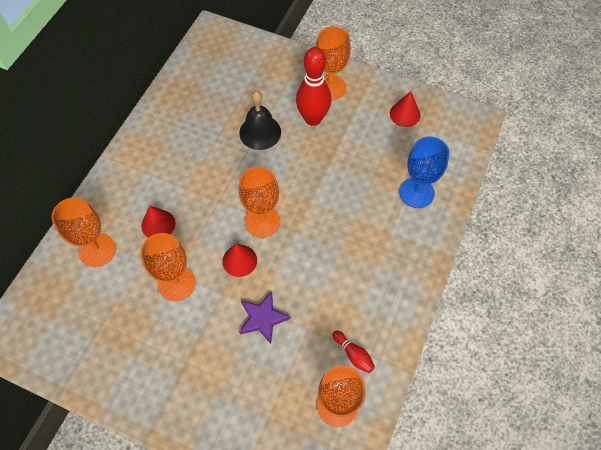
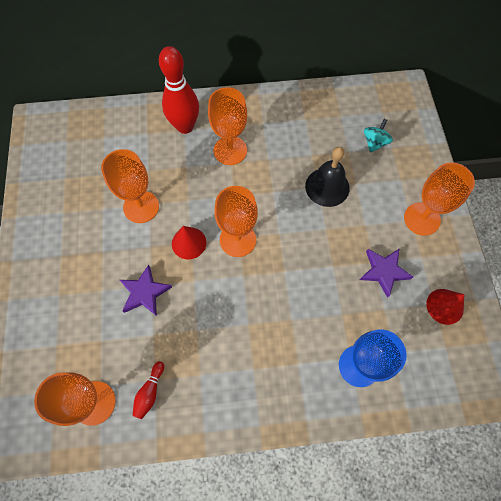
camera: 60 degrees right, 5 degrees up
(97, 250) = (139, 134): orange goblet -> orange goblet (230, 150)
(158, 224) = (186, 162): red cone -> none
(245, 79) = (374, 143): none -> turquoise spinning top
(313, 119) = (374, 223): red bowling pin -> red bowling pin (185, 126)
(355, 135) = (384, 271): none -> purple star

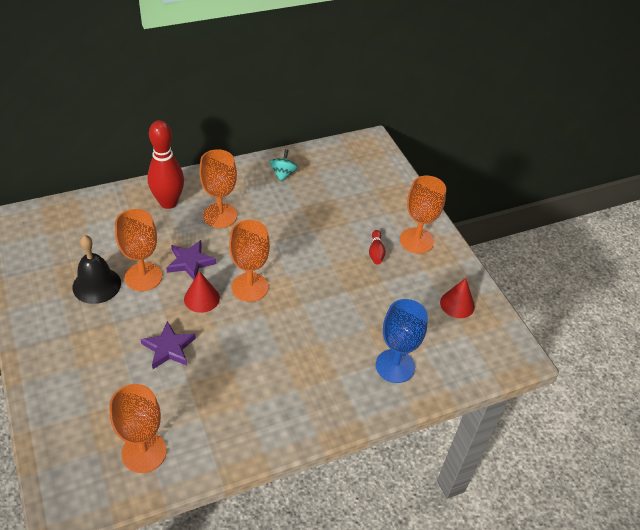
camera: 20 degrees left, 20 degrees down
(150, 392) = (199, 430): red bowling pin -> red bowling pin (376, 252)
(327, 187) = (323, 230): black bell -> black bell (96, 285)
(374, 143) = (356, 188): turquoise spinning top -> turquoise spinning top (283, 174)
(384, 271) = (395, 287): purple star -> purple star (190, 262)

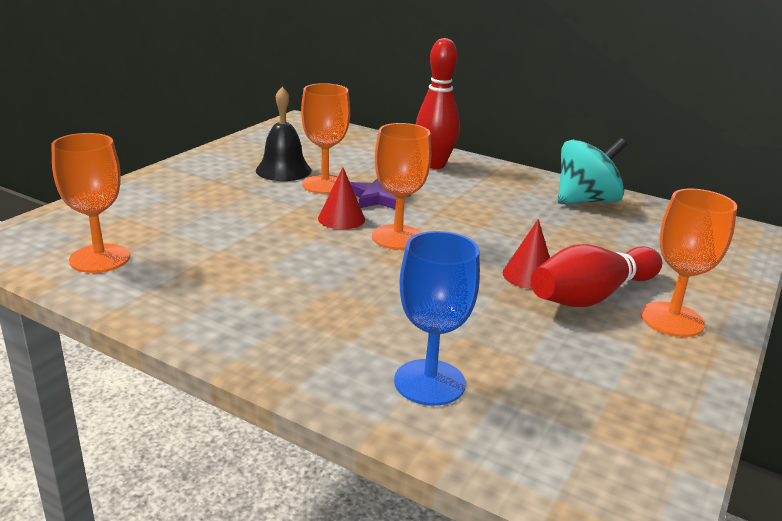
camera: 55 degrees right, 20 degrees down
(169, 348) = (252, 225): purple star -> none
(220, 215) = (465, 191): orange goblet -> none
(283, 174) = (585, 201): turquoise spinning top -> turquoise spinning top, size x1.92
(376, 252) = (592, 296): red bowling pin -> red bowling pin, size x2.21
(457, 304) = (630, 399): red cone -> red cone (529, 275)

